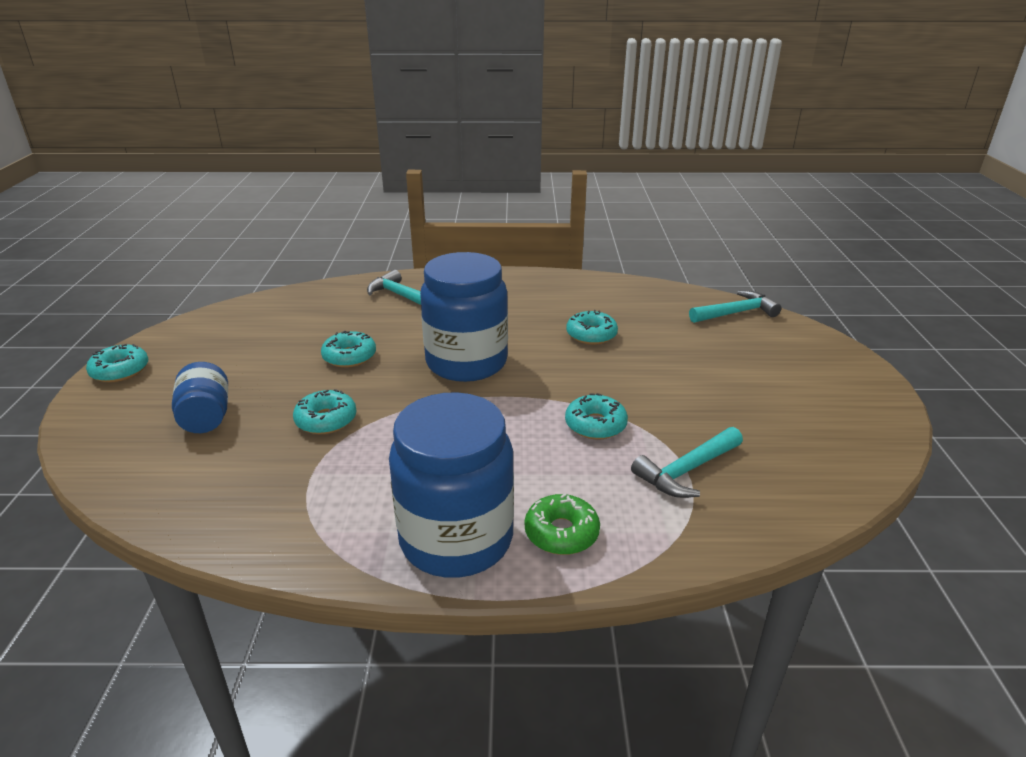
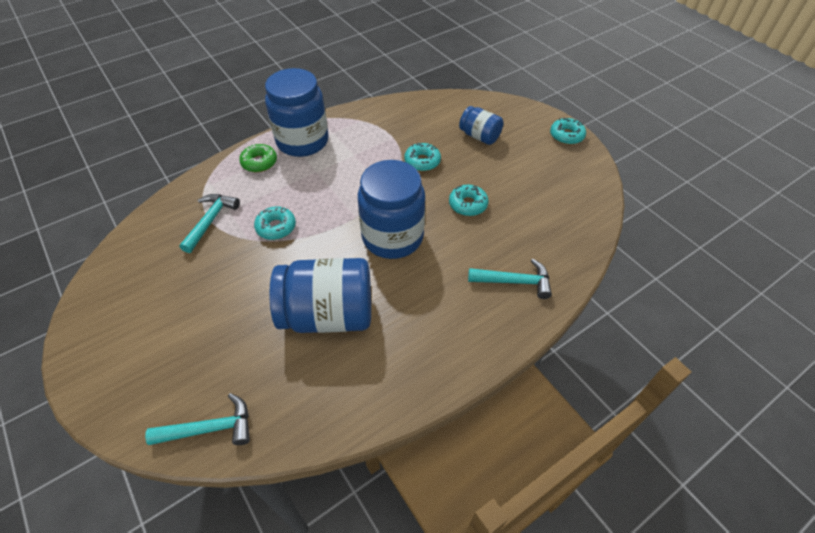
camera: 145 degrees right, 20 degrees up
(591, 335) = (328, 314): turquoise donut -> blue jar
(736, 313) = (210, 428): turquoise hammer -> turquoise hammer turned 135 degrees counterclockwise

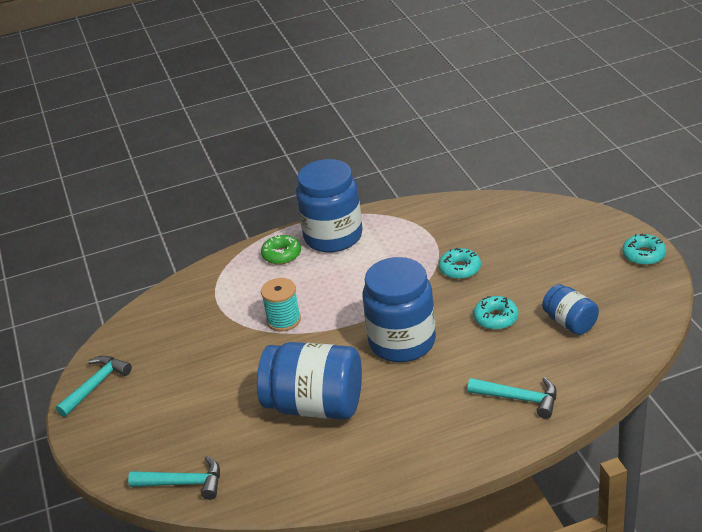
camera: 20 degrees right, 15 degrees down
(210, 221) = (220, 307): turquoise hammer -> turquoise hammer (96, 385)
(276, 227) = (284, 320): turquoise donut -> turquoise spool
(479, 136) = (536, 247): blue jar -> blue jar (570, 322)

